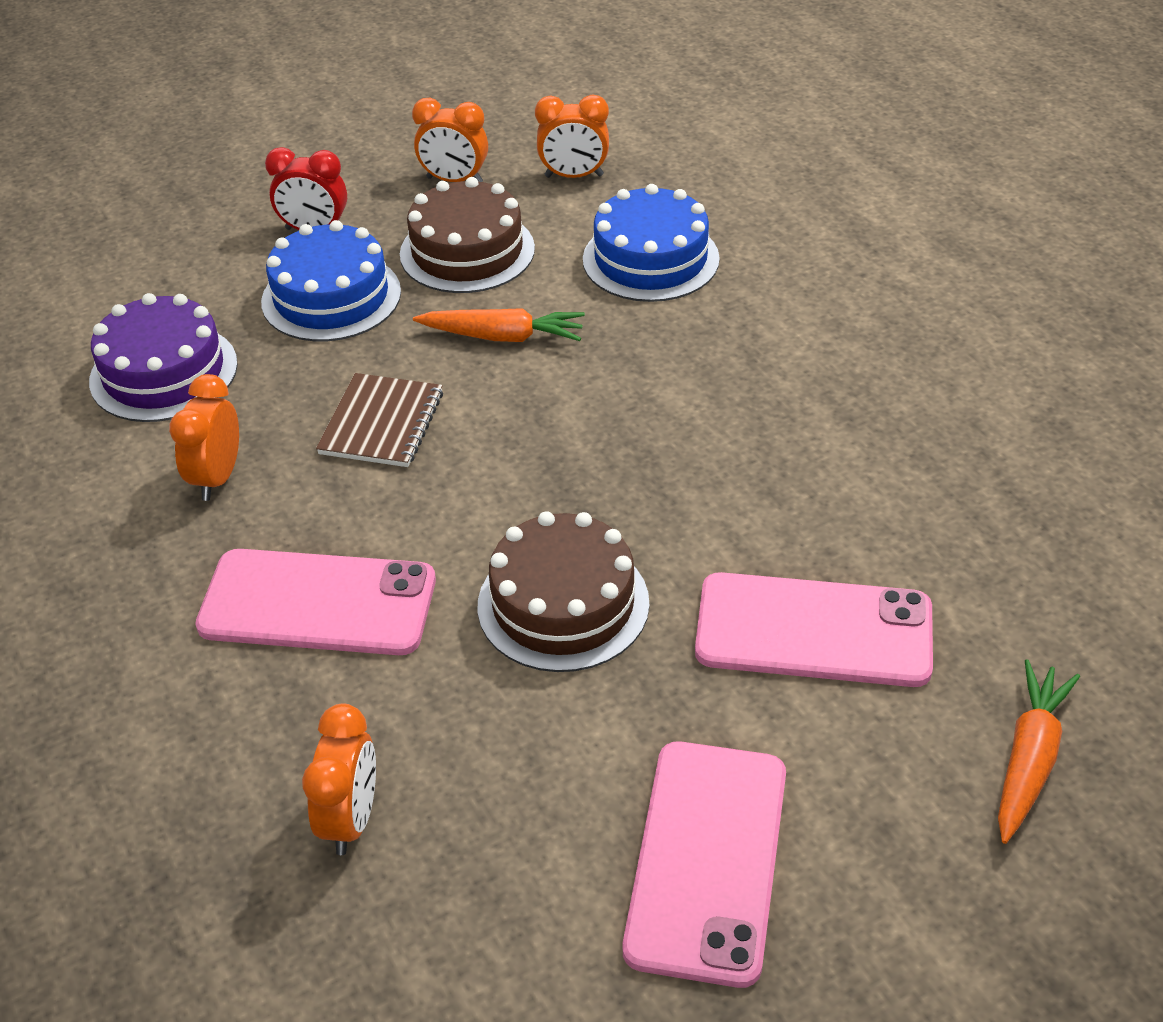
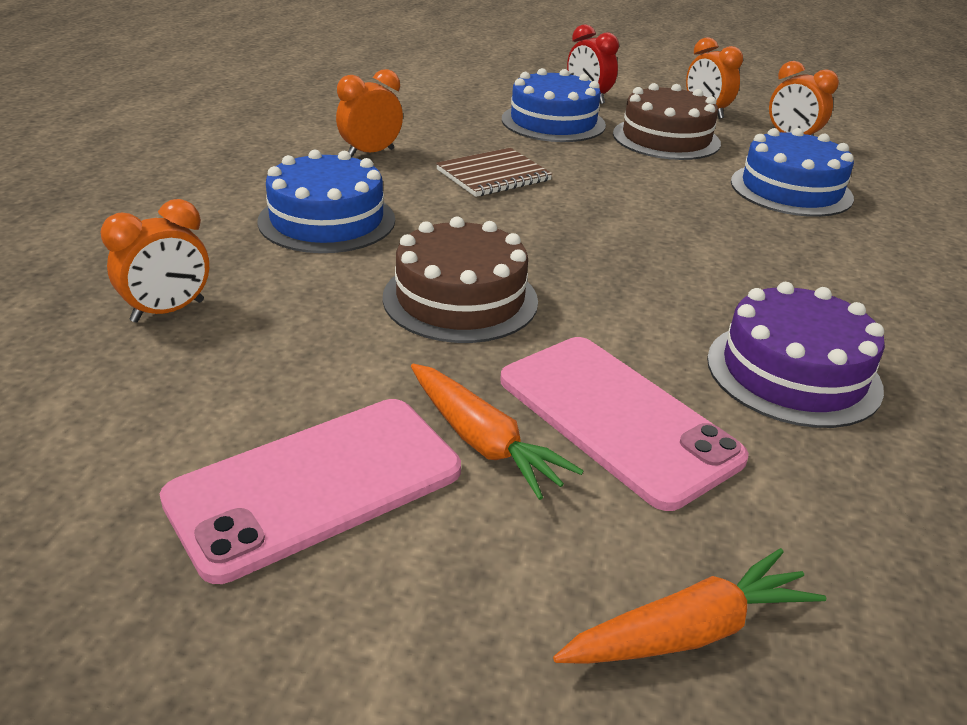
camera: 40 degrees right, 10 degrees down
(163, 372) = (417, 110): purple cake -> purple cake (793, 373)
(318, 603) = (327, 220): pink phone -> blue cake
(503, 336) = (629, 177): orange carrot -> orange carrot (482, 441)

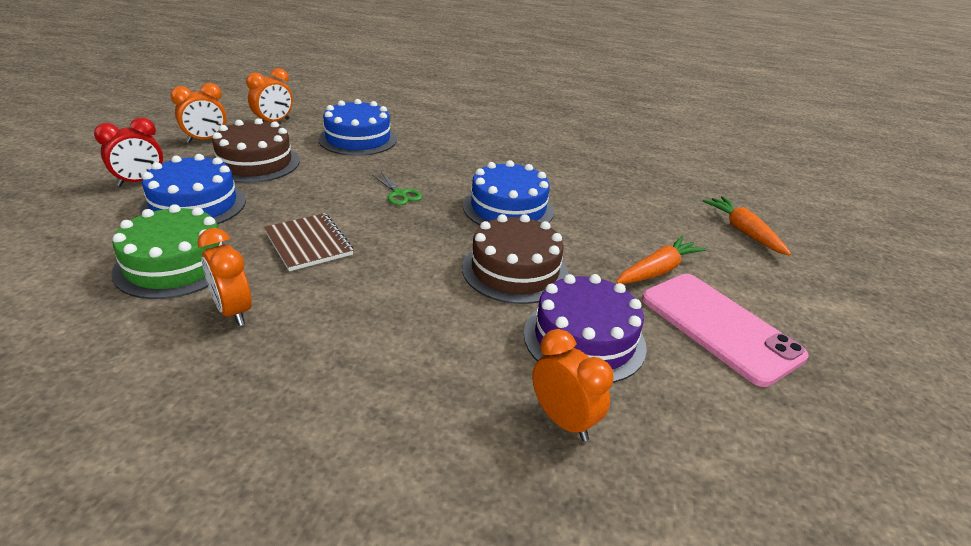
camera: 90 degrees left, 0 degrees up
(327, 220) = (390, 335): blue cake -> blue cake (508, 208)
(443, 126) = (175, 264): none -> green cake
(617, 418) = (621, 229): pink phone -> none
(637, 221) = (399, 194): none -> green scissors
(793, 373) = (565, 179): purple cake -> purple cake (584, 339)

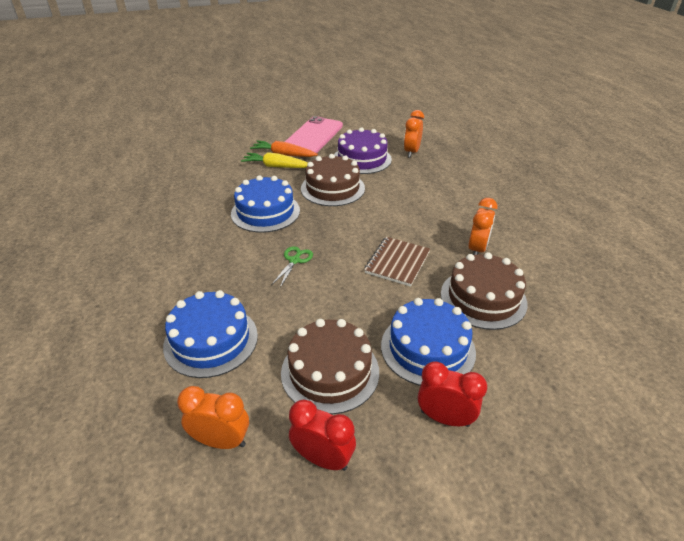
camera: 120 degrees left, 5 degrees up
(175, 264) = (483, 298): green cake -> brown cake
(206, 140) = (323, 459): orange clock -> red clock
(621, 252) = (276, 166): none -> yellow carrot
(743, 232) = (213, 141): orange carrot -> none

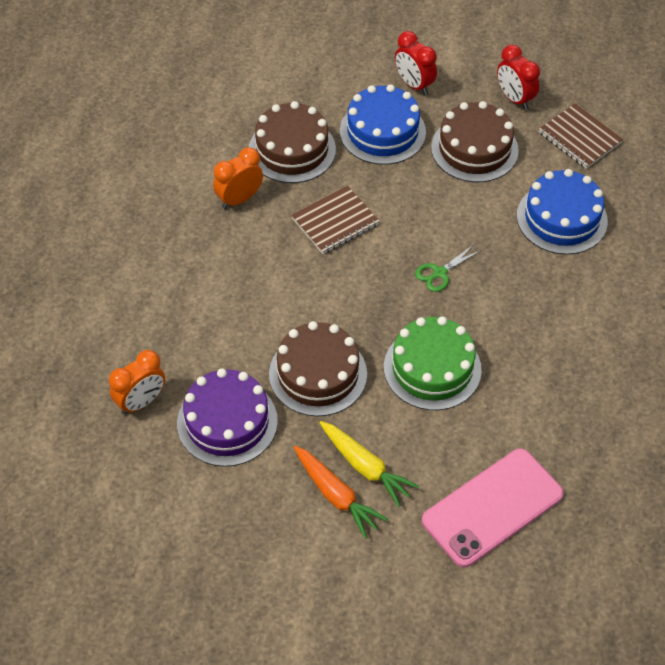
camera: 150 degrees left, 15 degrees up
(221, 441) = (579, 137): orange clock -> brown notebook
(265, 212) = (432, 368): blue cake -> green cake
(313, 136) = (253, 531): pink phone -> pink phone (492, 508)

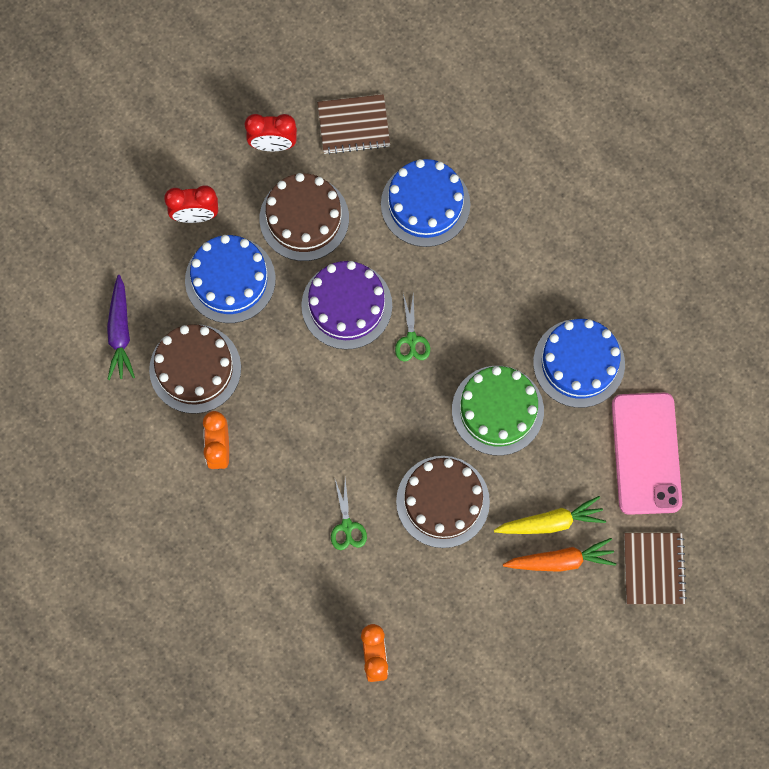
camera: 55 degrees left, 20 degrees up
(227, 422) = (440, 601): purple cake -> purple cake (346, 305)
(241, 318) = (347, 526): none -> green scissors
(282, 91) = (120, 332): none -> purple carrot
(335, 221) = (300, 386): brown notebook -> brown notebook (653, 569)
(528, 405) = (579, 363): none -> blue cake

